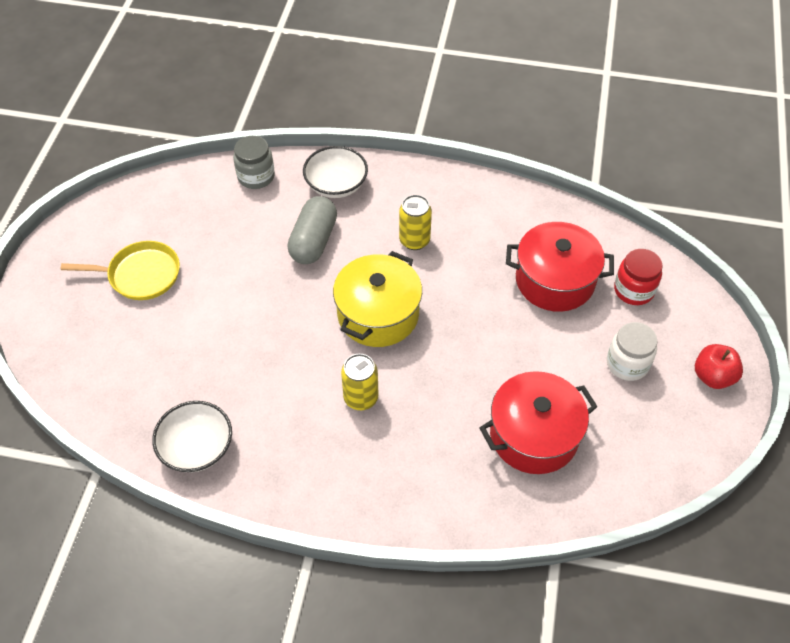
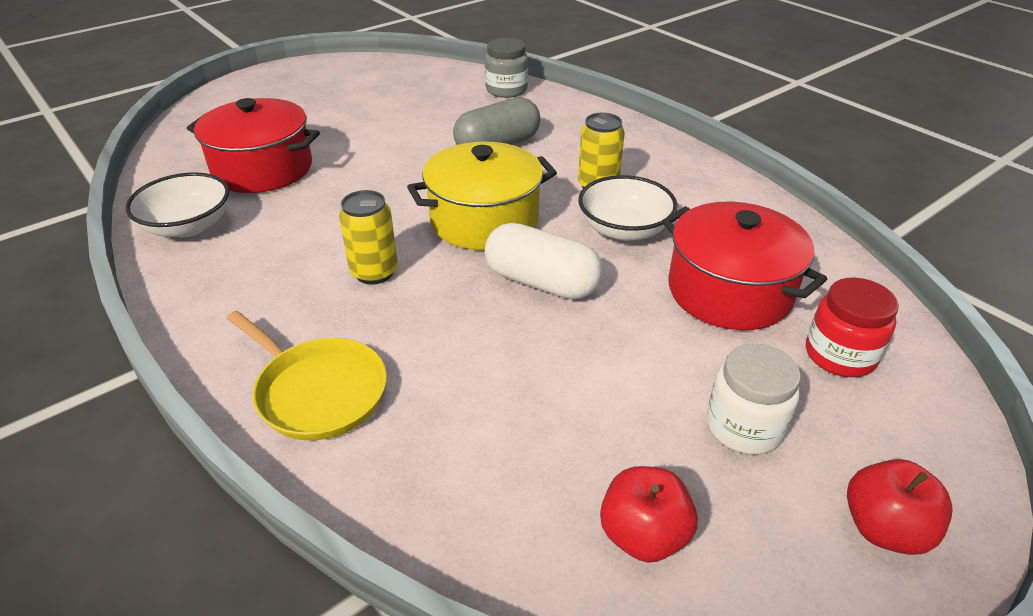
camera: 40 degrees right, 15 degrees down
(141, 275) = (328, 106): yellow pan -> yellow pan (318, 391)
(336, 185) = (571, 121): white bowl -> white bowl (624, 229)
(458, 340) = (541, 282): none -> white capsule
(534, 435) = (516, 422): red pot -> red pot (263, 169)
(634, 449) = (643, 535): none -> red apple

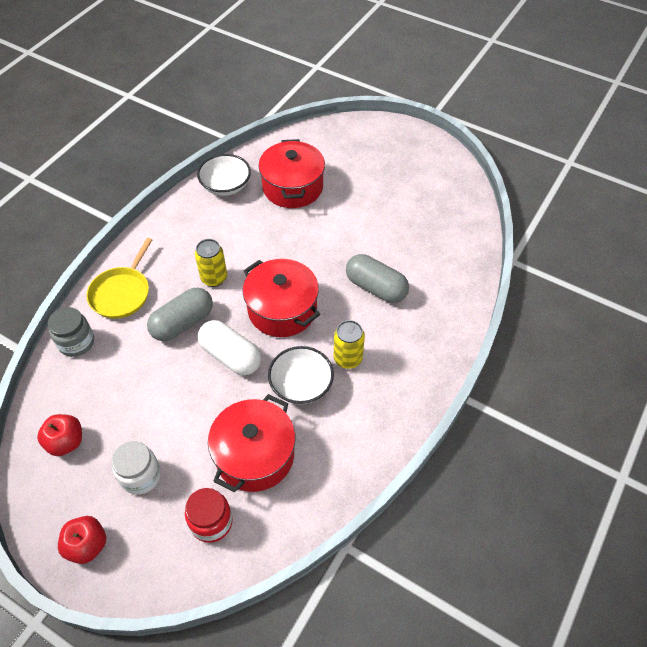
camera: 70 degrees right, 15 degrees up
(444, 322) = (183, 323): none -> grey capsule
(484, 220) = (282, 309): yellow pot -> red pot
(506, 90) = (463, 266): grey jar -> grey jar (76, 342)
(541, 282) = (231, 356): white capsule -> white capsule turned 60 degrees counterclockwise

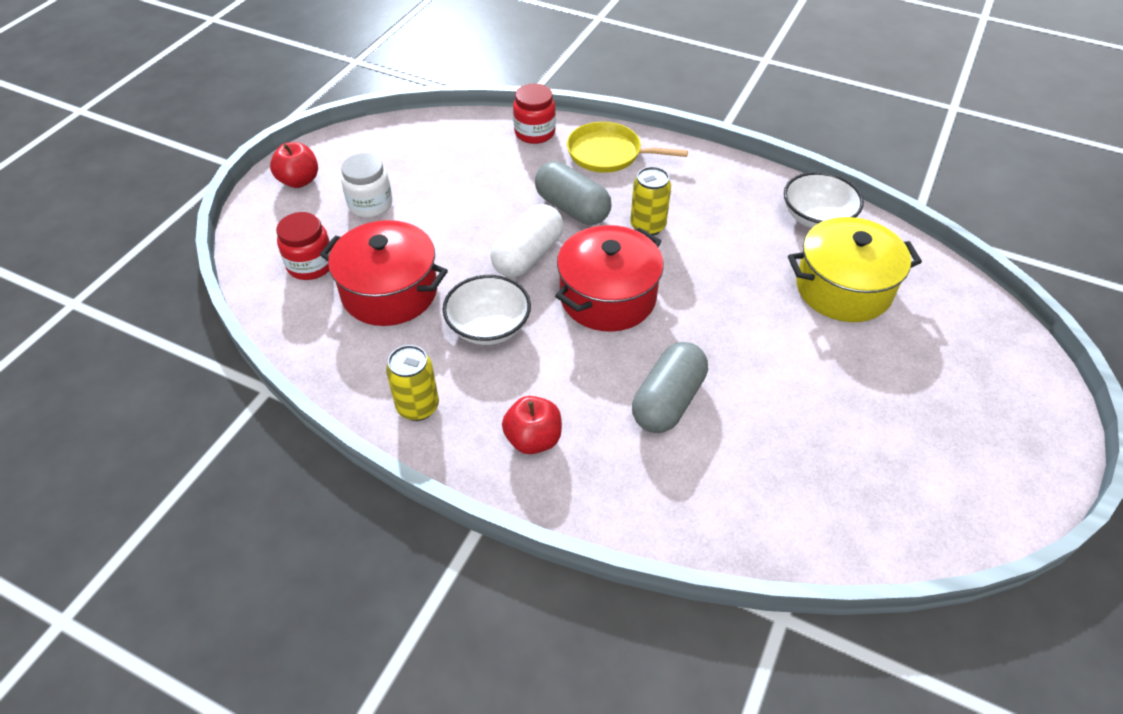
camera: 85 degrees right, 5 degrees down
(66, 442) = (412, 147): red apple -> red apple (533, 439)
(76, 342) = (534, 133): grey jar -> red jar
(292, 187) = (843, 288): red pot -> yellow pot
(348, 358) = (534, 373): yellow can -> yellow can (418, 407)

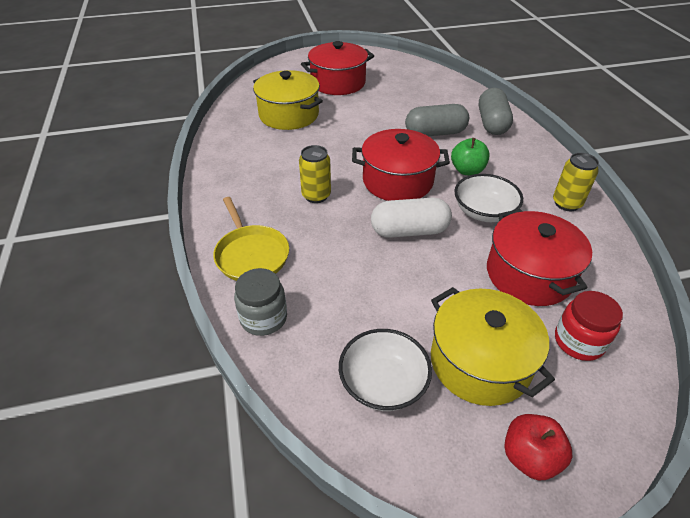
camera: 130 degrees left, 5 degrees down
(370, 205) = (480, 362): white jar -> yellow pot
(533, 439) = (517, 158): red apple -> none
(534, 133) = (263, 318): red jar -> grey jar
(563, 369) = (467, 170): none -> green apple
(572, 208) = (338, 237): grey capsule -> grey capsule (492, 123)
(817, 218) = (234, 140): white bowl -> white bowl (383, 383)
(910, 391) = (338, 83): none -> red pot

